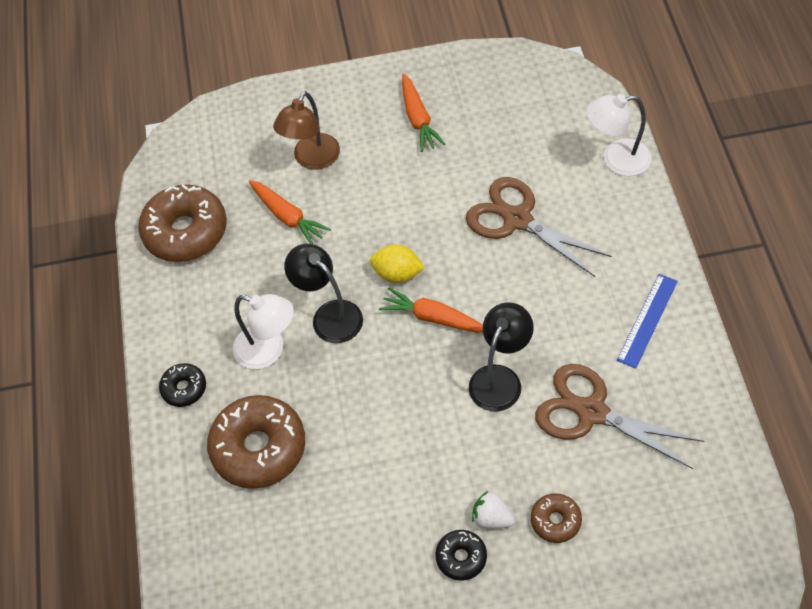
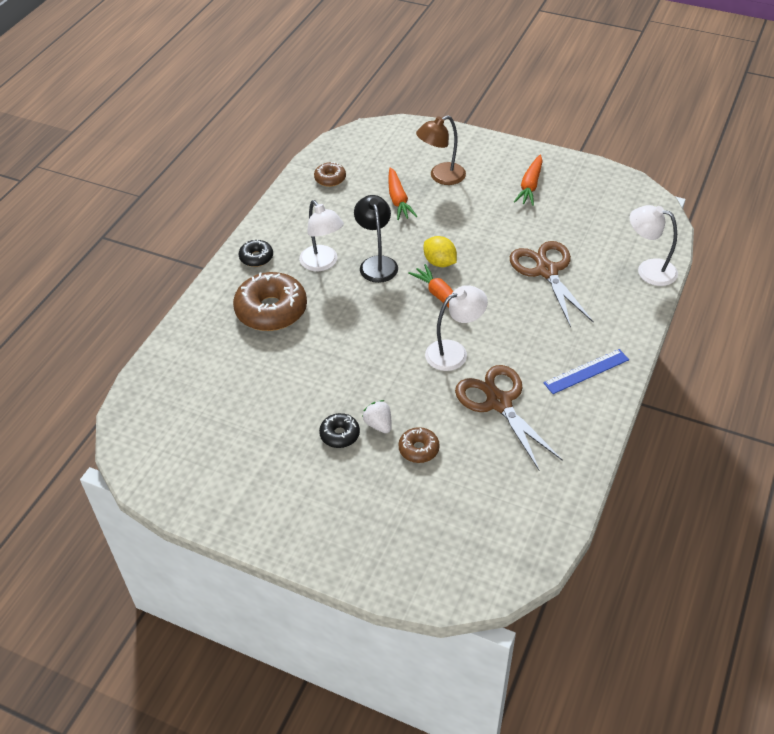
camera: 30 degrees right, 10 degrees down
(185, 231) = (330, 179): brown donut -> brown donut, size x0.50
(500, 378) = (454, 352): black lamp -> white lamp

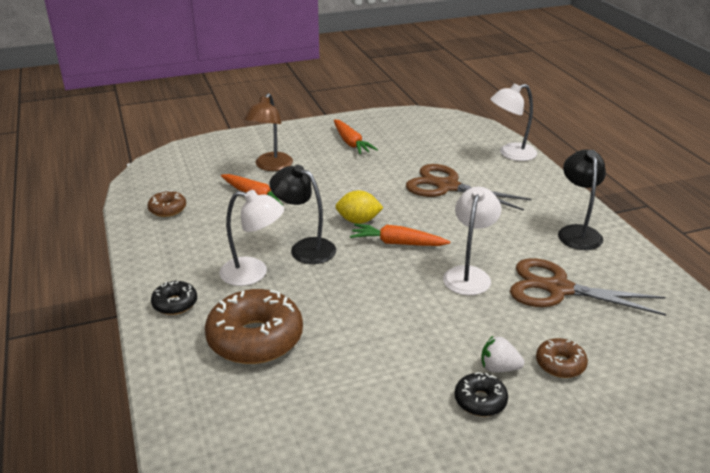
camera: 45 degrees left, 15 degrees down
(586, 371) = (577, 232): blue ruler -> black lamp

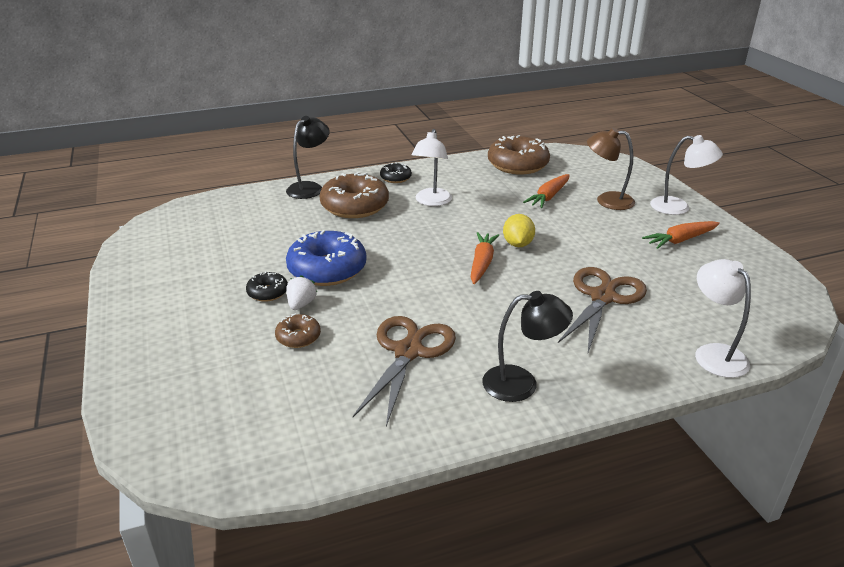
camera: 90 degrees right, 0 degrees up
(167, 209) = (517, 165): brown donut -> brown donut, size x2.01
(305, 248) = (469, 220): black lamp -> black lamp (310, 187)
(420, 353) = (327, 269): none -> blue donut
(469, 274) = (432, 299): white lamp -> white lamp (678, 207)

